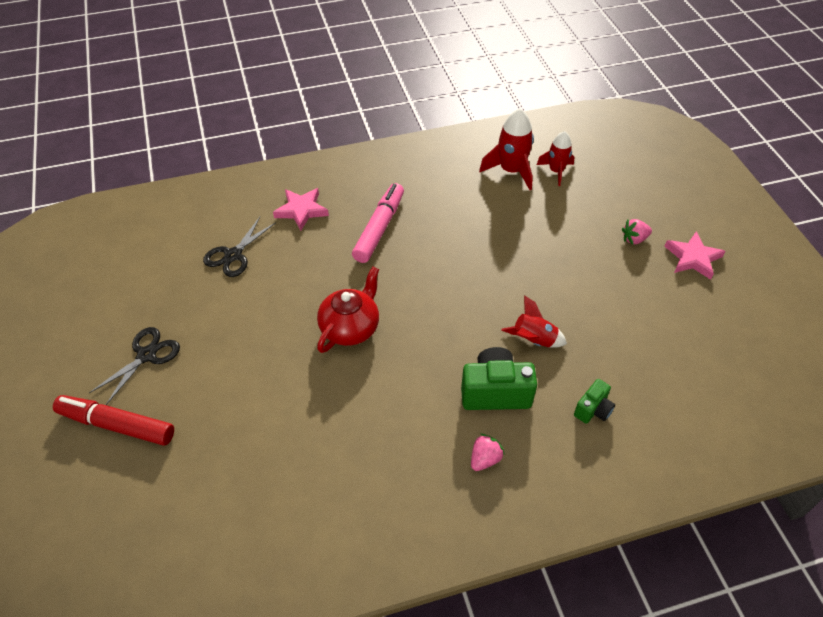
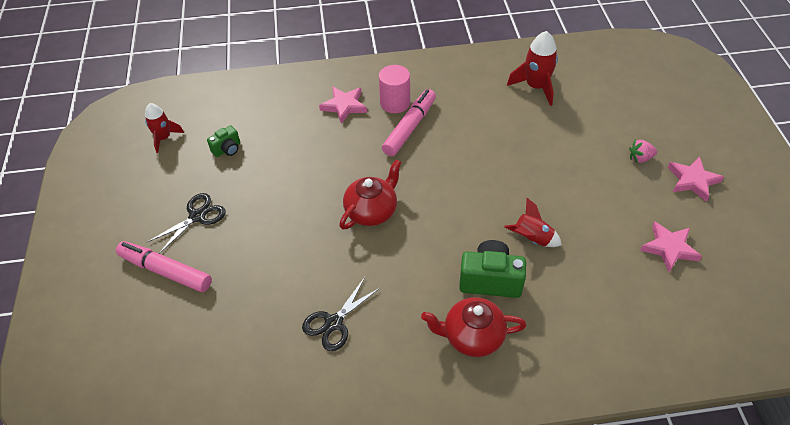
camera: 10 degrees right, 0 degrees up
(117, 425) = (165, 271): red marker -> pink marker
(233, 255) = (281, 139): black scissors -> black scissors (334, 323)
(358, 202) = (395, 103): none -> pink cylinder
(485, 459) = (472, 336): pink strawberry -> red teapot
(556, 171) = (577, 90): red rocket -> red rocket (164, 138)
(593, 410) = (576, 305): green camera -> green camera (227, 149)
(681, 335) = (669, 248): none -> pink star

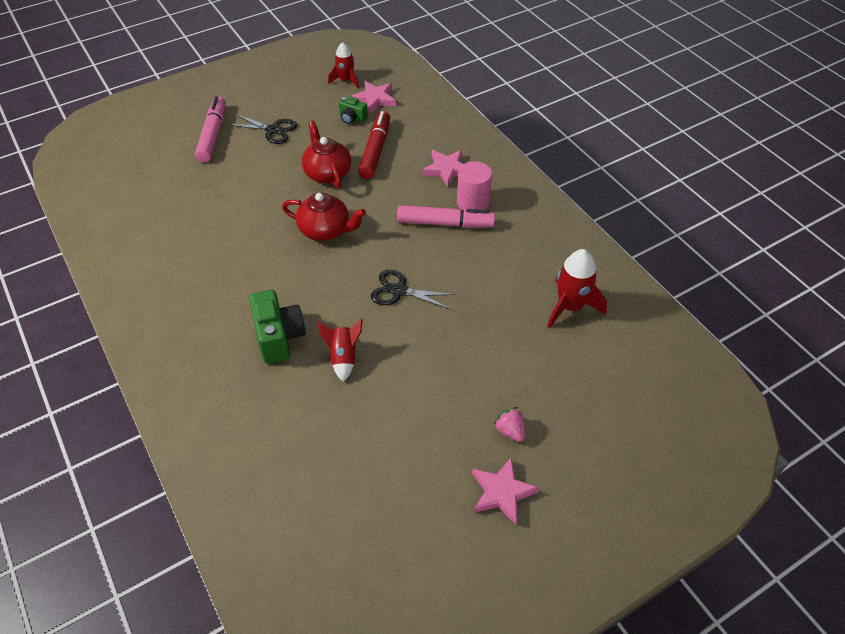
camera: 65 degrees right, 0 degrees up
(286, 145) = (375, 150): none -> red marker
(334, 323) = (196, 245): black scissors -> black scissors (399, 291)
(472, 336) = (211, 340): red teapot -> red teapot (327, 173)
(669, 248) = (383, 484): pink star -> pink star (374, 99)

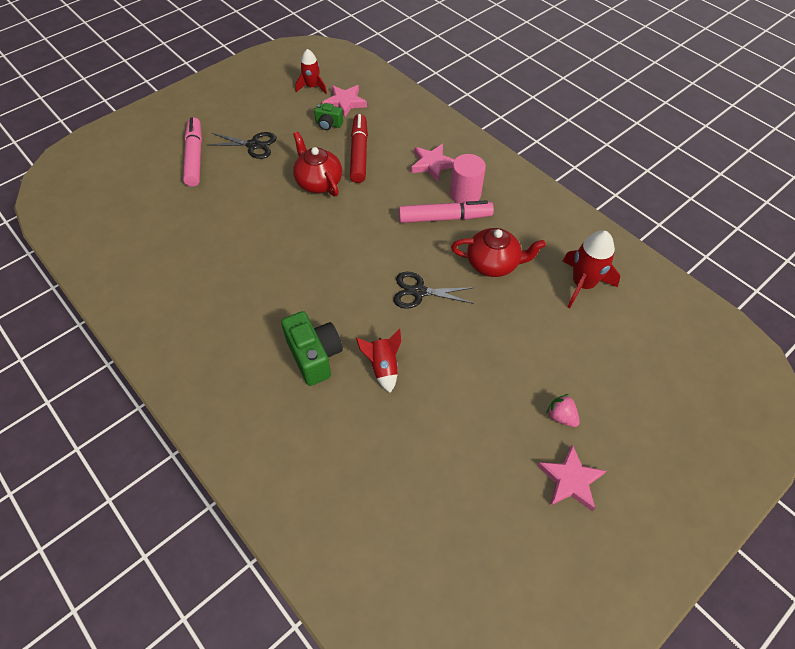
camera: 10 degrees left, 5 degrees up
(325, 230) = (332, 240): red teapot -> red teapot (493, 263)

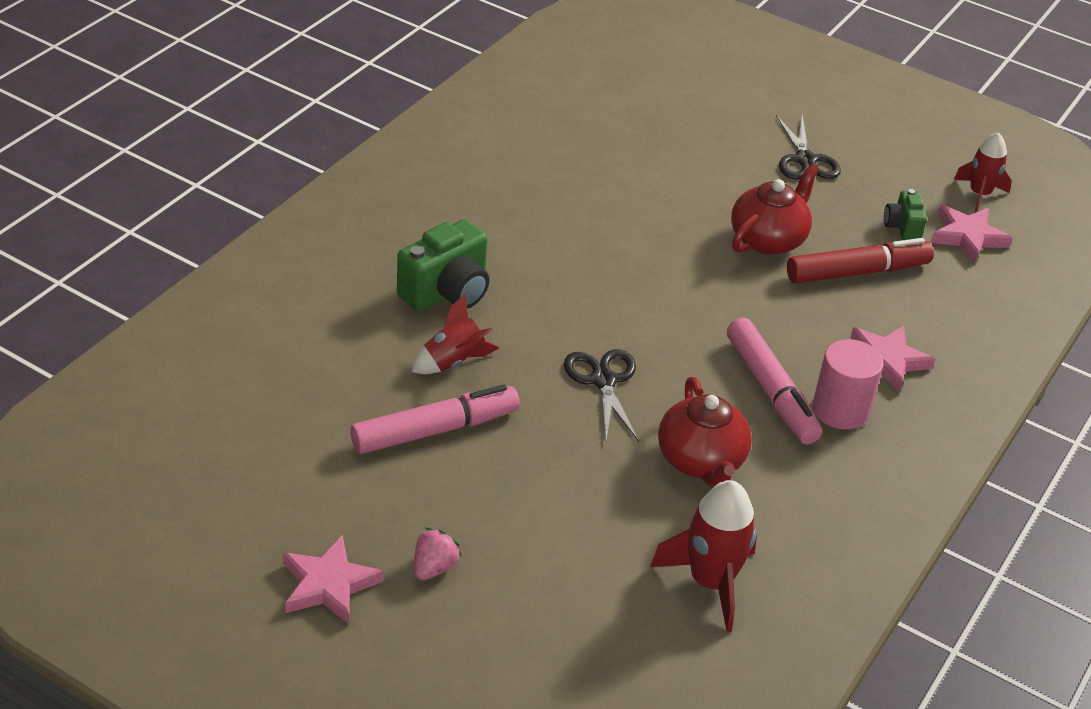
camera: 70 degrees right, 15 degrees down
(195, 157) = (746, 111): pink marker -> pink marker (435, 430)

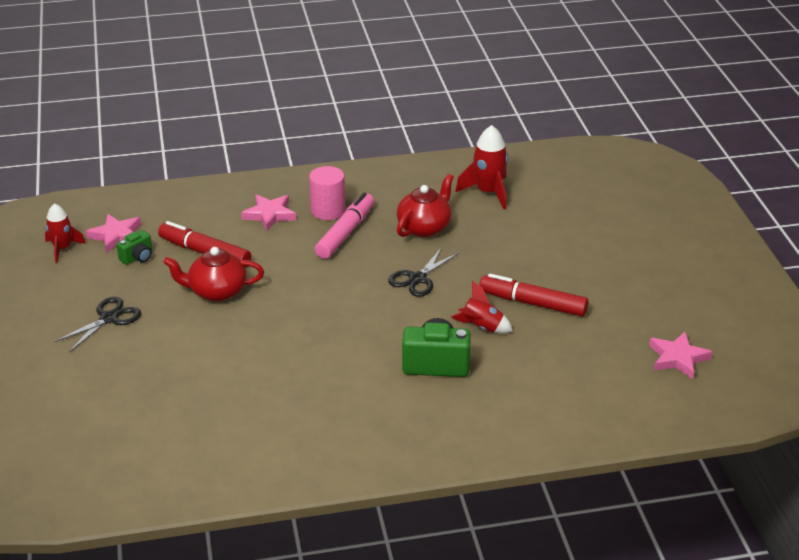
camera: 130 degrees left, 5 degrees down
(328, 585) = (657, 273): pink star -> pink star (678, 358)
(434, 567) = (601, 255): pink strawberry -> none
(435, 430) = (532, 303): pink marker -> red marker

